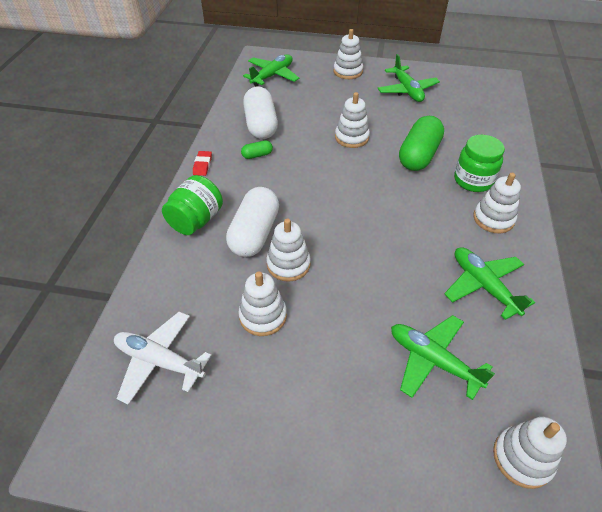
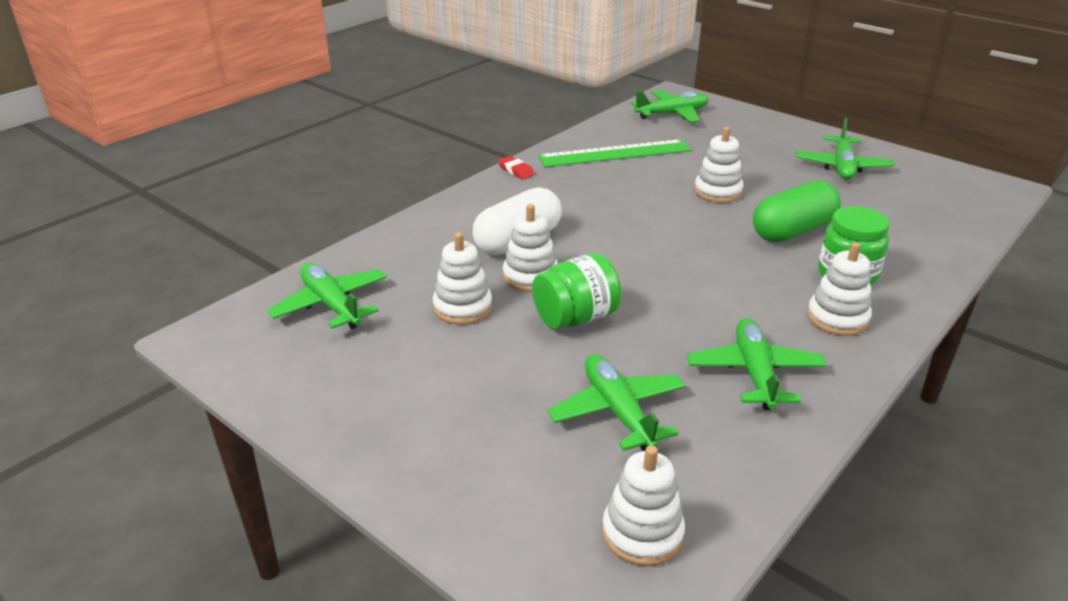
camera: 30 degrees right, 15 degrees down
(159, 361) = (331, 305): white plane -> green plane
(196, 220) = (466, 212): green jar -> green jar (576, 318)
(202, 165) = (516, 170): red eraser -> red eraser turned 75 degrees counterclockwise
(257, 155) = (585, 178): green capsule -> none
(261, 125) = (615, 153): white capsule -> green ruler
(348, 72) = (775, 131): white stacking toy -> none

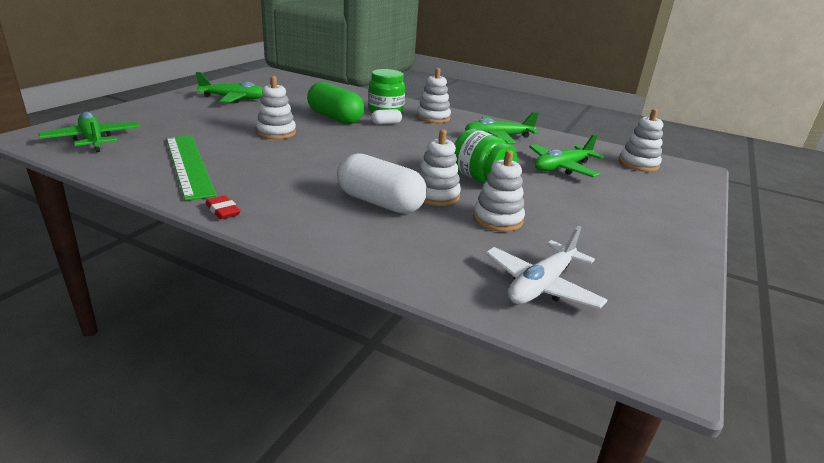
camera: 105 degrees left, 5 degrees down
(331, 305) = (541, 285): green plane -> white plane
(516, 170) = (223, 211): red eraser -> red eraser turned 75 degrees counterclockwise
(784, 269) = (386, 123): none -> white capsule

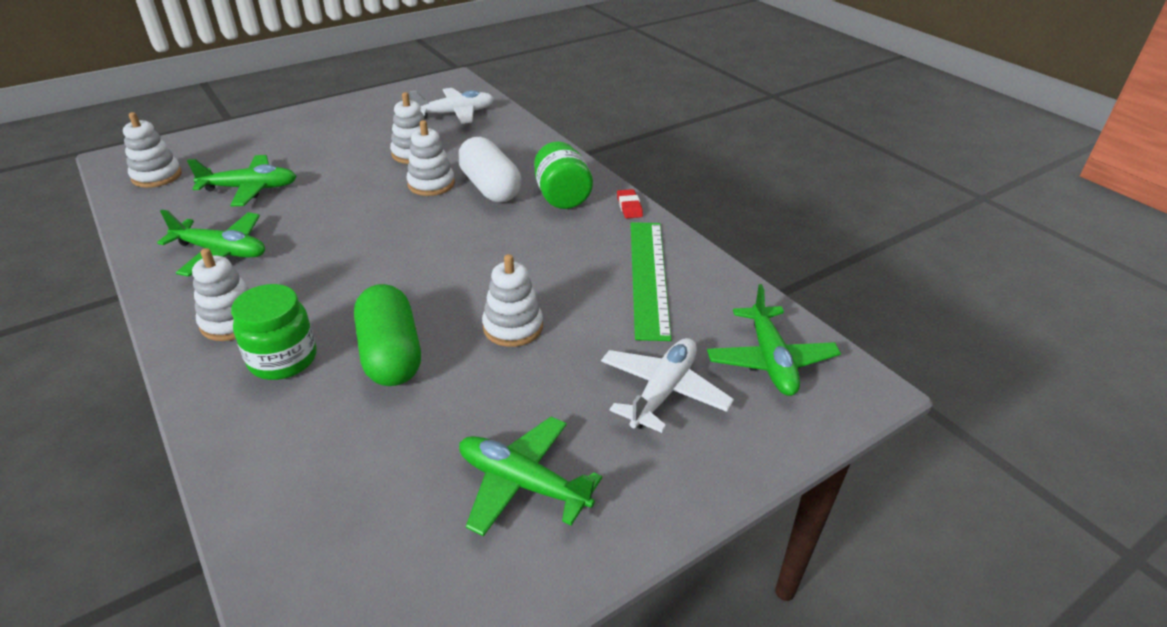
camera: 150 degrees left, 10 degrees up
(170, 123) = (663, 391): none -> white plane
(386, 123) = (329, 319): white capsule -> none
(480, 179) = (361, 193): green jar -> green jar (562, 197)

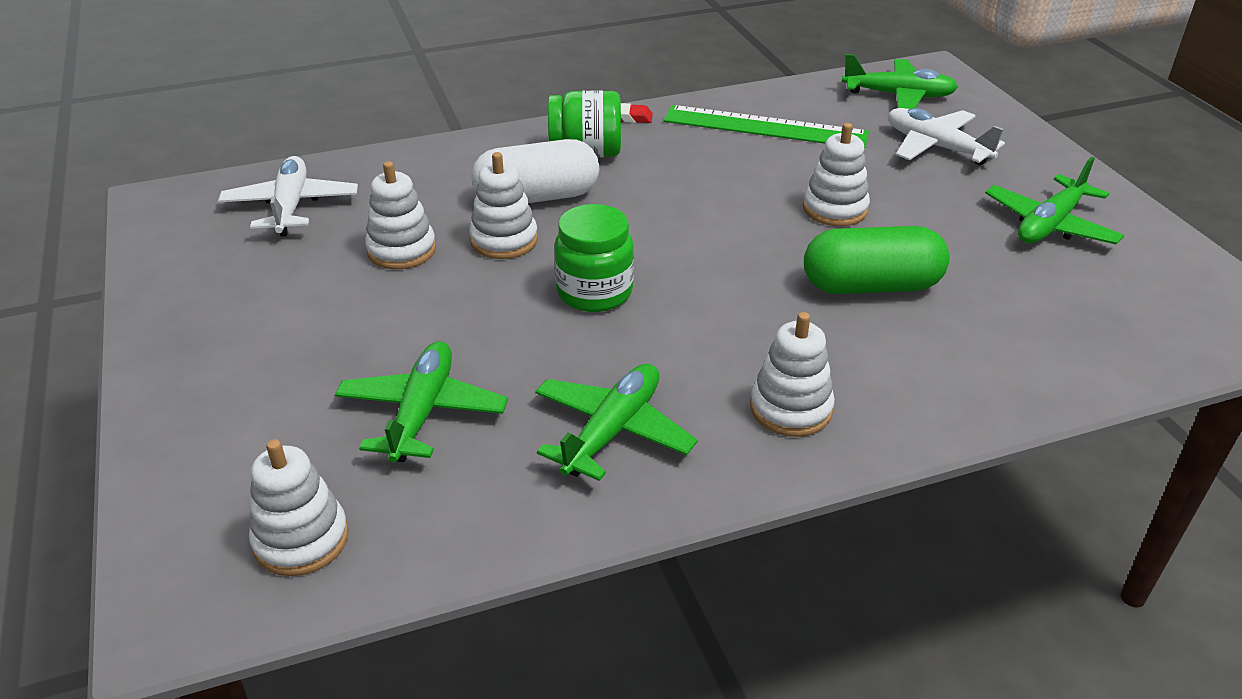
camera: 75 degrees left, 0 degrees up
(283, 359) = (873, 362): green jar -> green jar (594, 292)

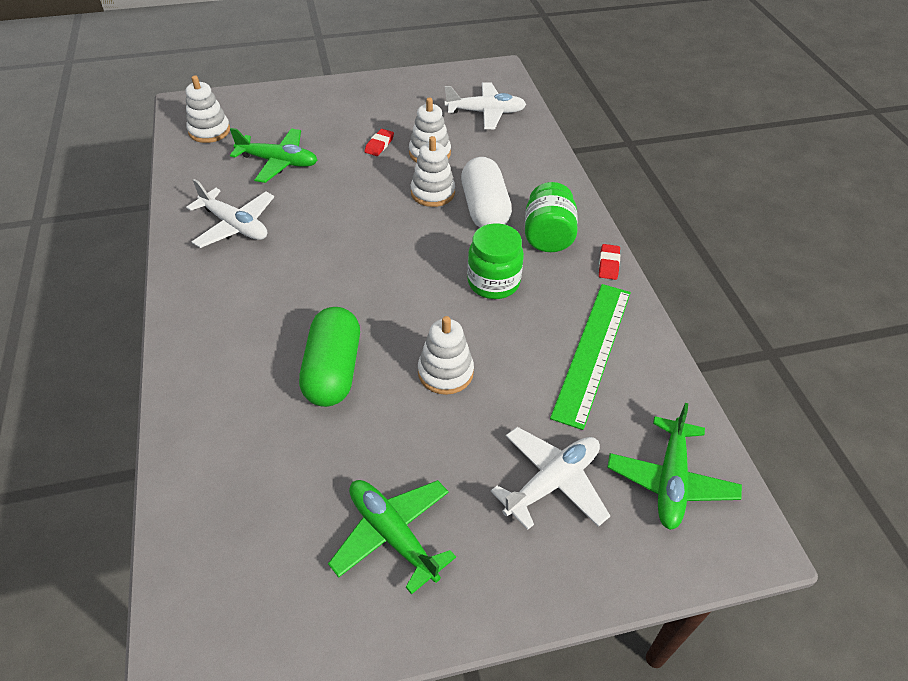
camera: 95 degrees right, 10 degrees up
(374, 302) = (379, 145): none -> red eraser
(594, 292) = (365, 228): green jar -> green jar (493, 282)
(612, 431) = (235, 225): green plane -> white plane
(791, 409) = (221, 300): white stacking toy -> none

